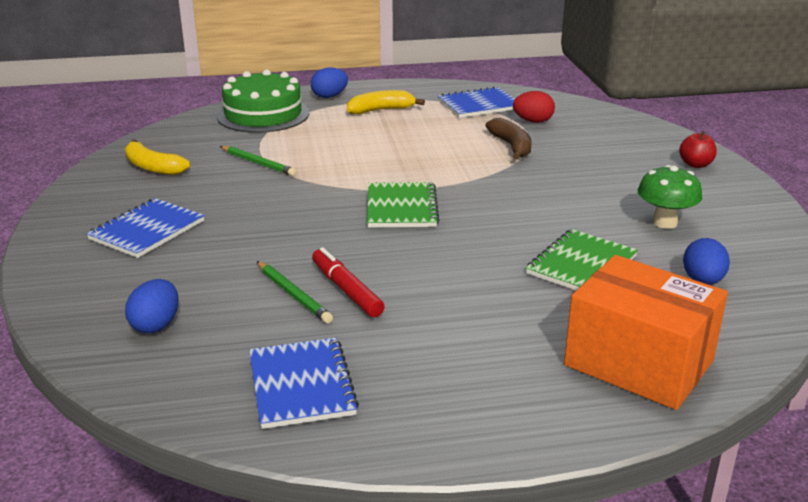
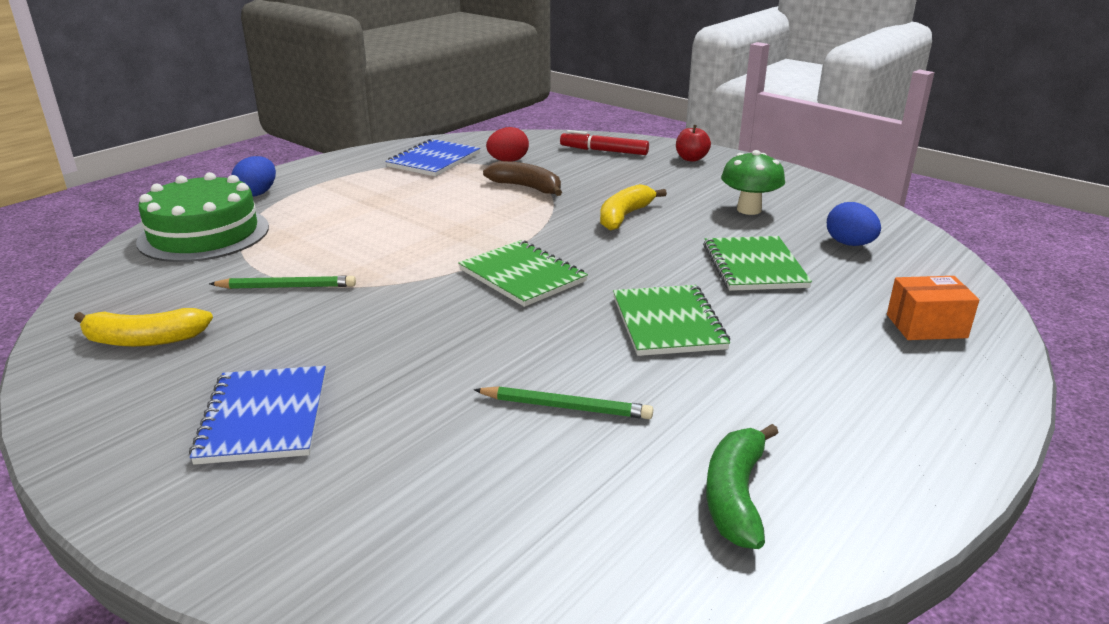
camera: 40 degrees left, 0 degrees up
(156, 325) = (471, 523): blue egg -> none
(301, 385) = (736, 495): blue notebook -> green banana
(346, 290) = (609, 377): red marker -> red marker (604, 151)
(381, 110) = (341, 191): yellow banana -> yellow banana (624, 216)
(442, 275) = (668, 323): none -> green notebook
(638, 363) = (926, 326): orange box -> orange box, size x0.51

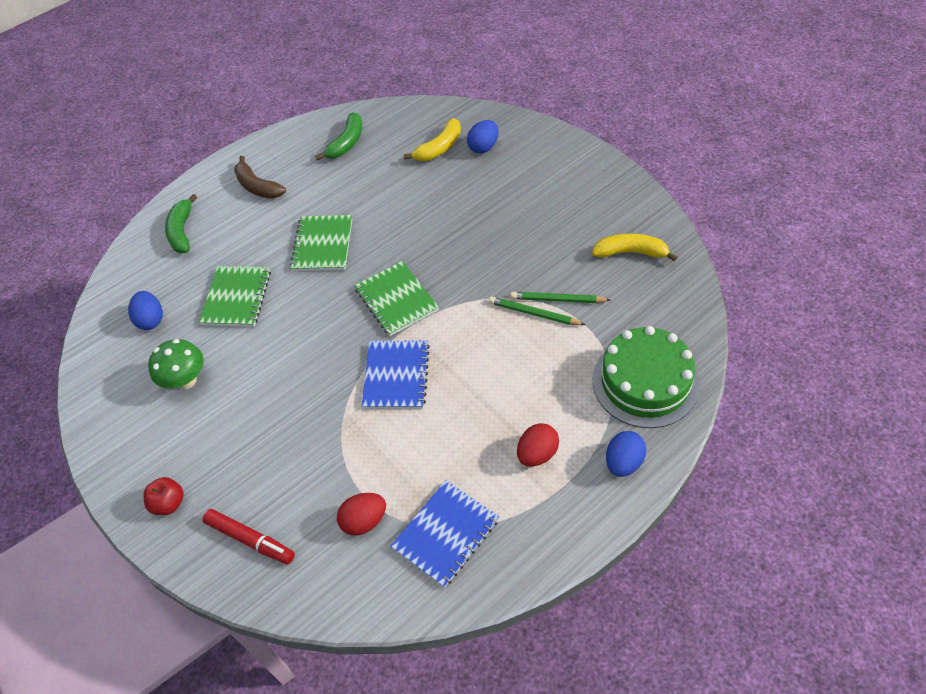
camera: 165 degrees left, 25 degrees up
(264, 417) = (544, 192): blue notebook -> blue notebook (396, 376)
(344, 193) = (537, 454): none -> red egg
(386, 505) = (483, 147): none -> blue egg
(527, 187) = (360, 447): brown banana -> brown banana (257, 186)
(566, 407) = (399, 189): green pencil -> green pencil (534, 313)
(624, 216) = (293, 379): yellow banana -> yellow banana (439, 148)
(926, 326) = (182, 231): orange box -> green banana

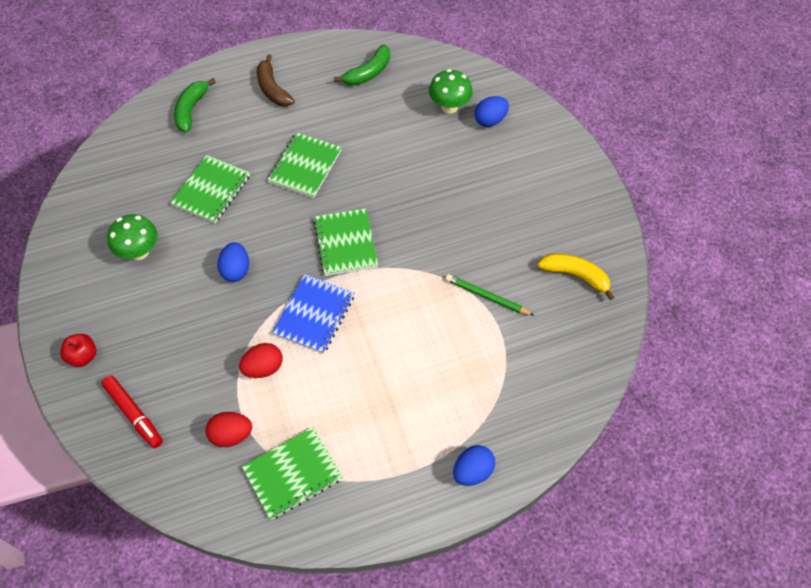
camera: 15 degrees right, 5 degrees up
(151, 320) = (133, 185): blue egg -> blue egg (236, 270)
(439, 148) = (449, 107): yellow banana -> green mushroom
(445, 534) = (292, 474): blue notebook -> green notebook
(534, 313) = (459, 302): green pencil -> none
(537, 454) = (402, 434): red egg -> red egg (263, 368)
(645, 382) = (527, 405): green cake -> none

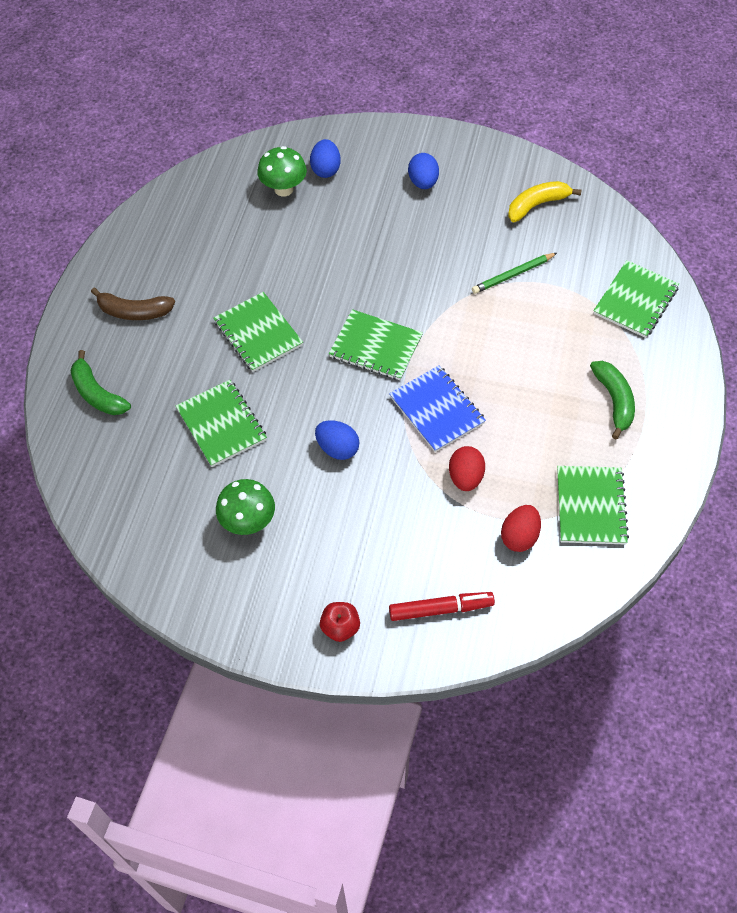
camera: 55 degrees left, 0 degrees up
(368, 72) = (185, 226): green banana -> green banana (614, 401)
(472, 471) = (672, 375): blue egg -> blue egg (423, 182)
(532, 402) = (635, 300): none -> green notebook

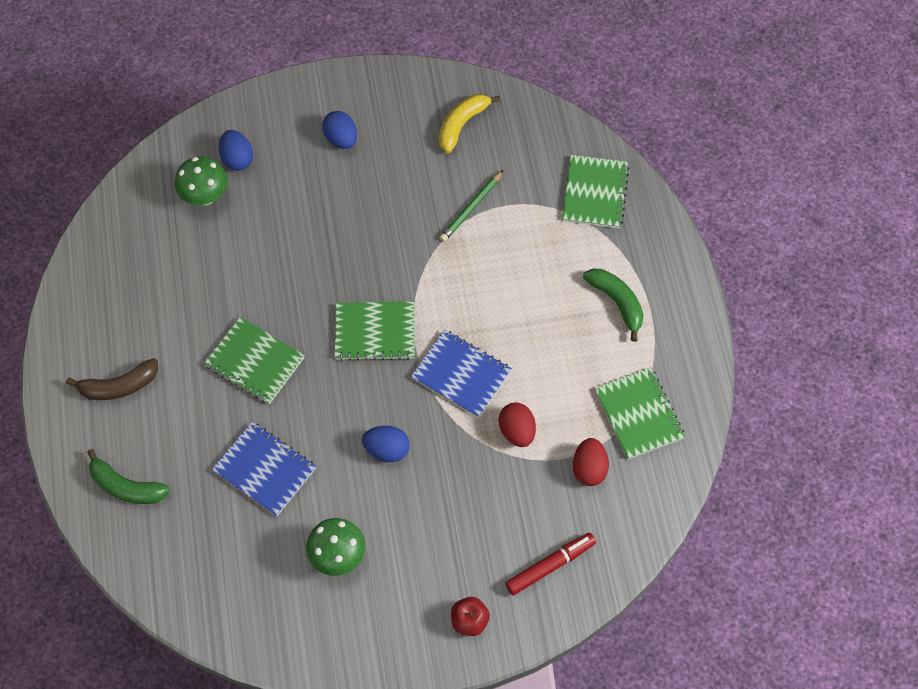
camera: 25 degrees left, 5 degrees up
(221, 424) = (265, 470): green notebook -> blue notebook

